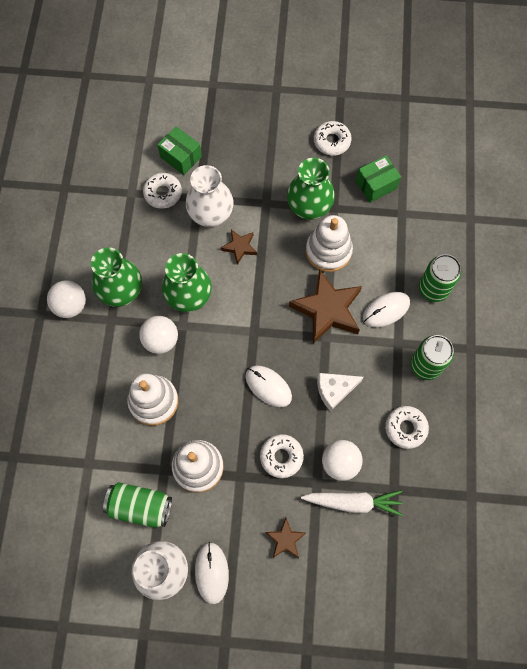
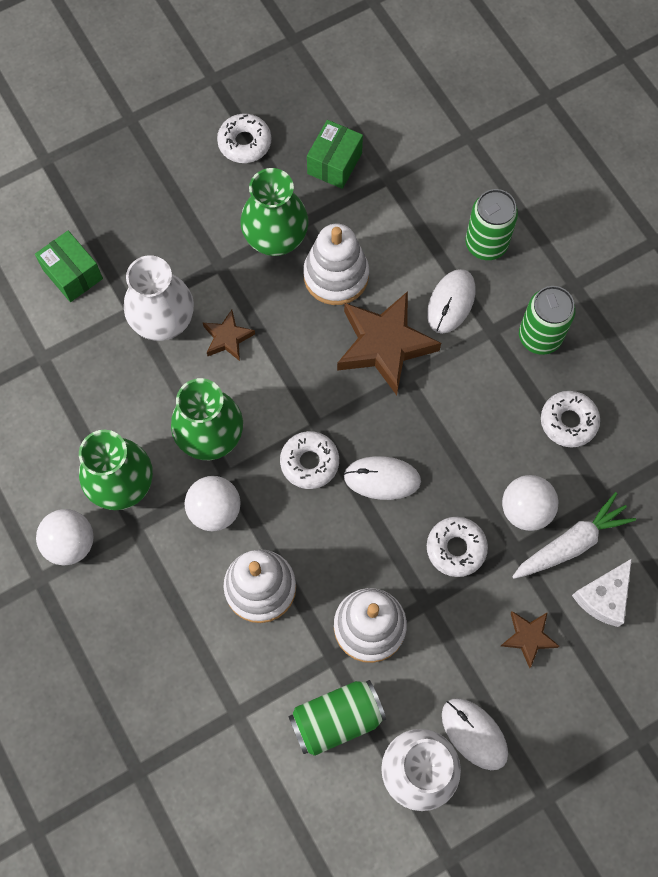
camera: 35 degrees left, 0 degrees up
(163, 193) = (83, 332): white donut -> white donut (309, 462)
(181, 157) = (73, 274): green box -> green box turned 45 degrees clockwise
(334, 390) = (460, 432): white cheese -> white cheese (603, 597)

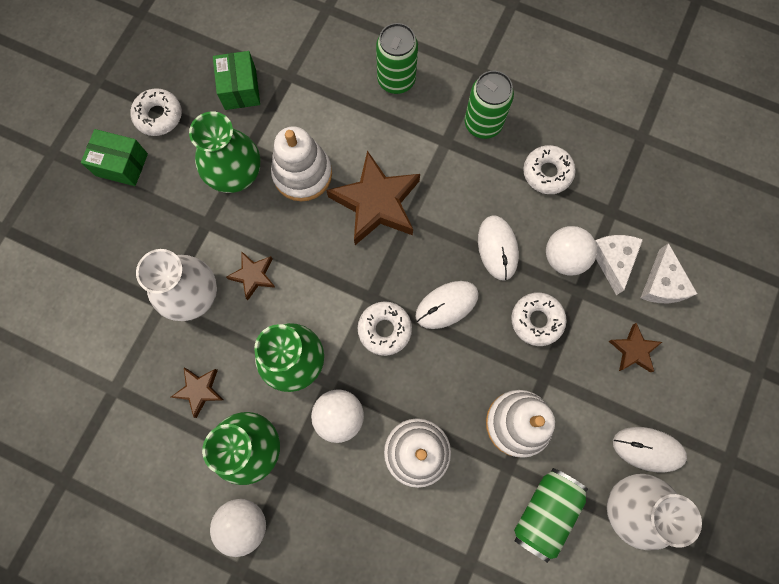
camera: 35 degrees left, 5 degrees up
(73, 274) = (92, 306): green box -> green box (122, 165)
(112, 406) = (199, 390): none -> brown star
(451, 302) = (402, 139): white mouse -> white mouse (497, 248)
(571, 543) = (613, 260): white carrot -> white cheese

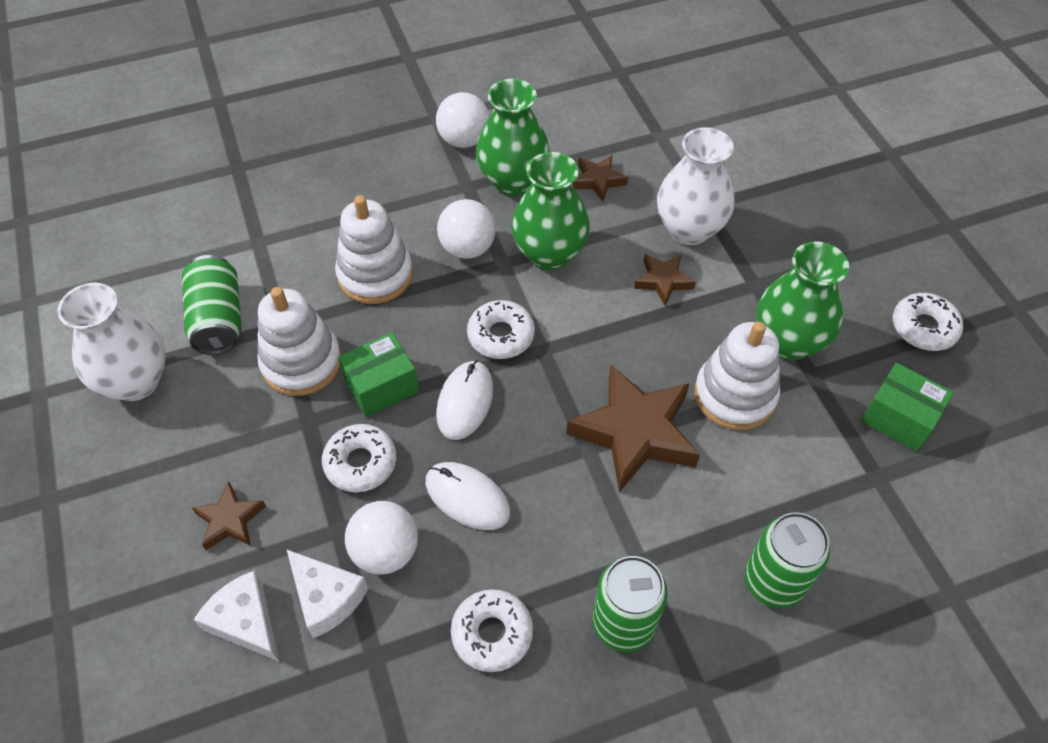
camera: 135 degrees right, 20 degrees down
(122, 165) = (887, 265): green box -> green box (382, 386)
(648, 449) = (148, 441): white mouse -> none

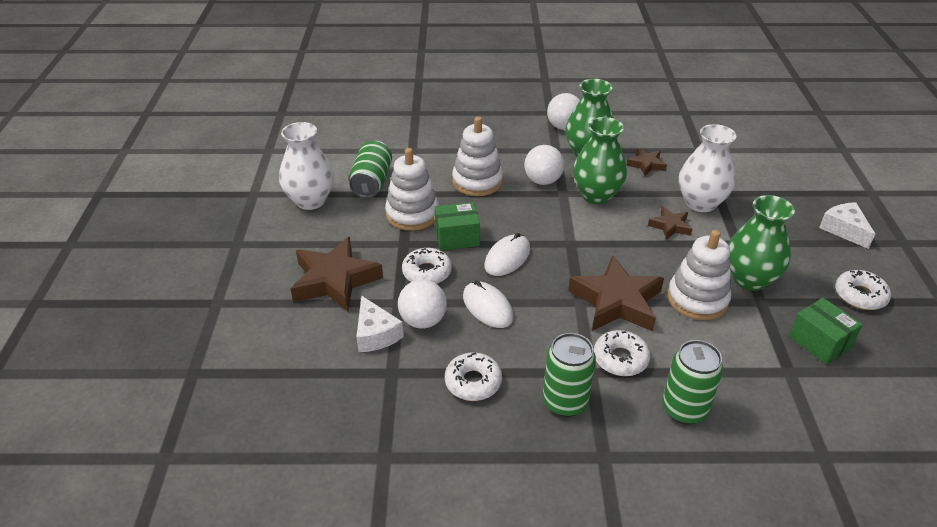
camera: 20 degrees right, 15 degrees down
(230, 520) = (334, 280): brown star -> brown star, size x1.97
(246, 621) = (321, 332): white cheese -> white cheese (844, 230)
(501, 335) = (545, 229): white donut -> white donut (620, 359)

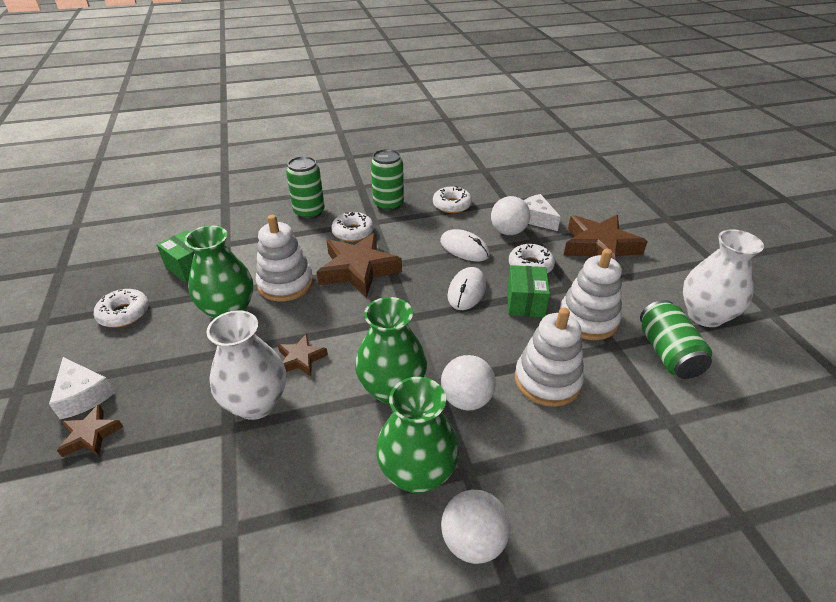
camera: 165 degrees right, 0 degrees up
(457, 237) = (525, 302): green box -> green box turned 60 degrees counterclockwise
(646, 164) = (325, 466): brown star -> brown star (91, 435)

